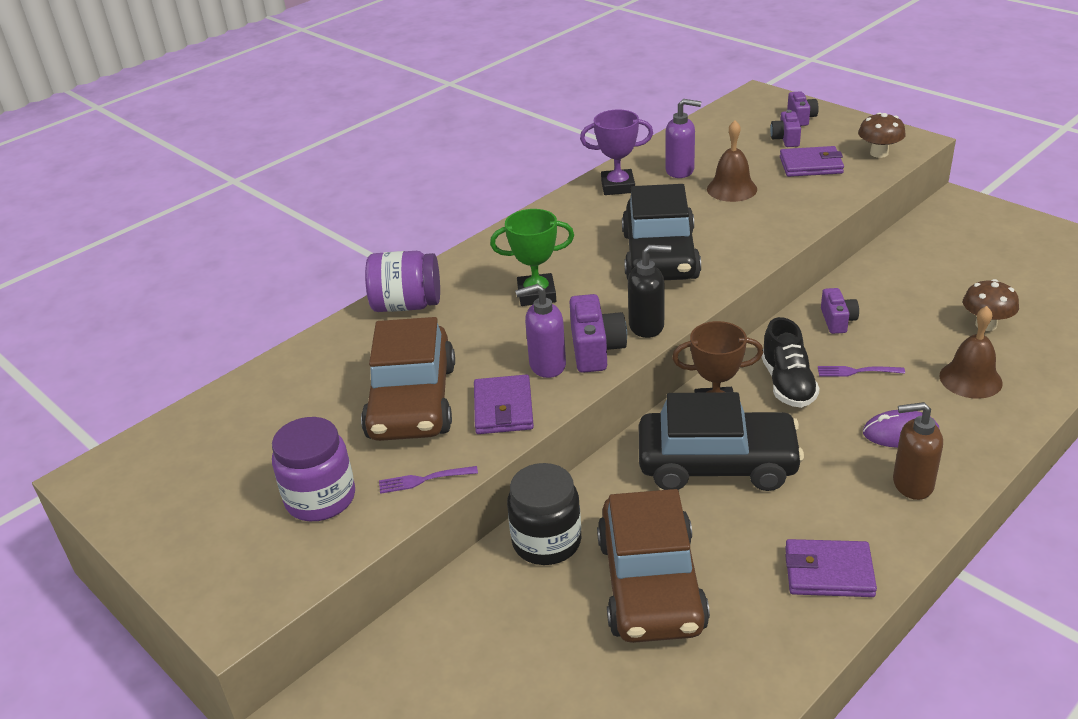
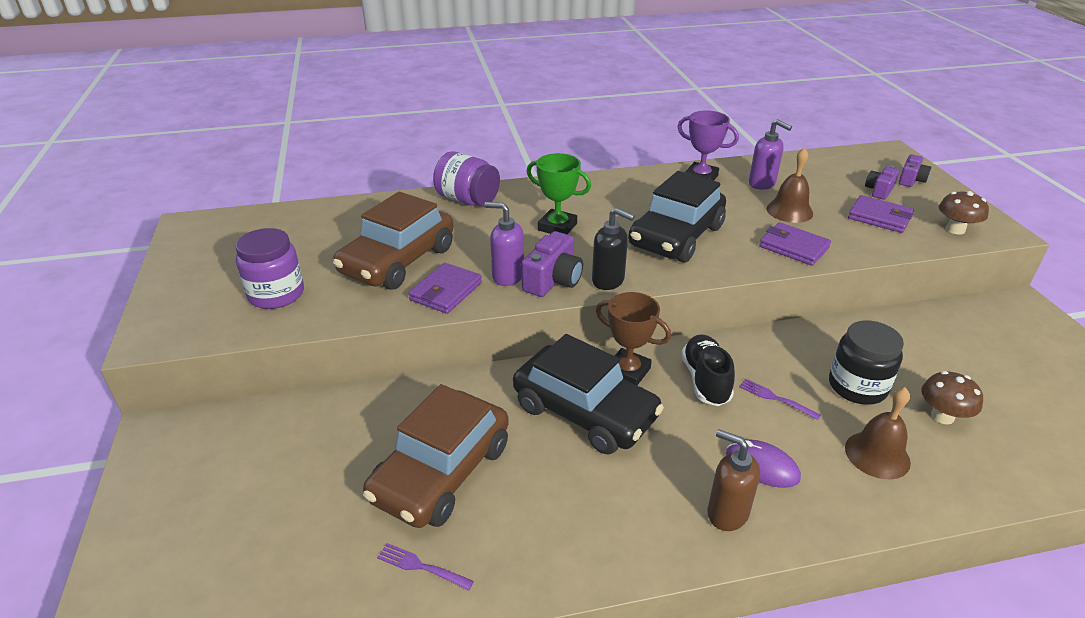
camera: 30 degrees right, 0 degrees up
(424, 480) = (344, 313): purple fork -> purple fork (421, 566)
(546, 541) = (409, 402): black jar -> black jar (857, 386)
(787, 384) = (705, 380): black shoe -> black shoe turned 150 degrees clockwise
(828, 572) = (579, 543): purple wallet -> purple wallet (793, 247)
(837, 320) = (801, 351): purple camera -> none

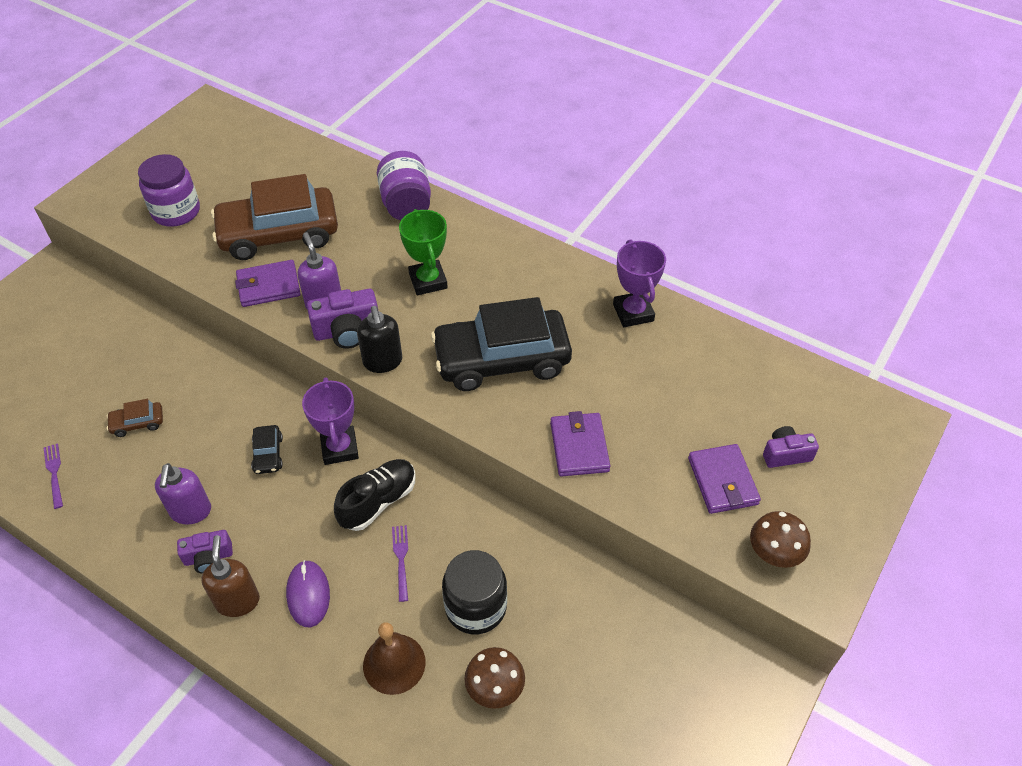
camera: 45 degrees right, 15 degrees up
(441, 472) = (137, 423): brown car -> brown car, size x0.41
(585, 412) = (268, 454): black car -> black car, size x0.41
(627, 371) = (339, 448): brown trophy -> purple trophy
(762, 184) = (679, 360): purple soap dispenser -> purple soap dispenser (191, 511)
(789, 211) = (648, 408): brown bell -> none
(911, 180) = (849, 469): purple camera -> purple camera (208, 558)

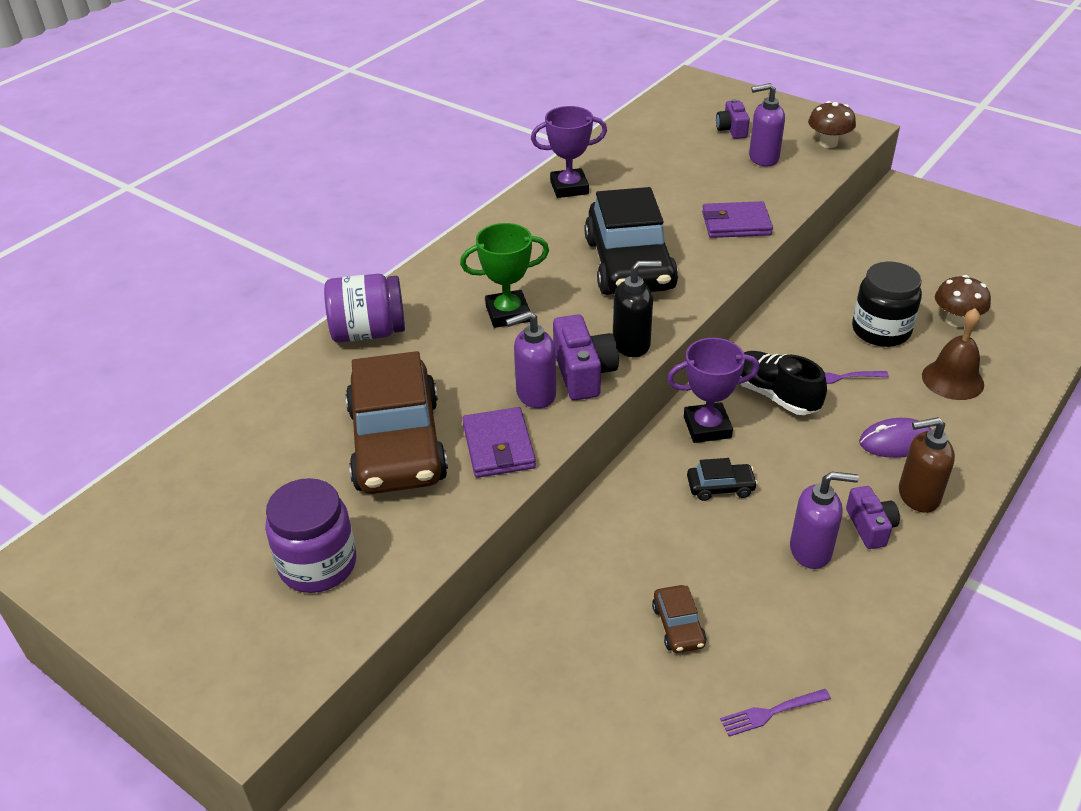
camera: 85 degrees left, 10 degrees down
(722, 481) = (763, 158): purple wallet -> purple soap dispenser

